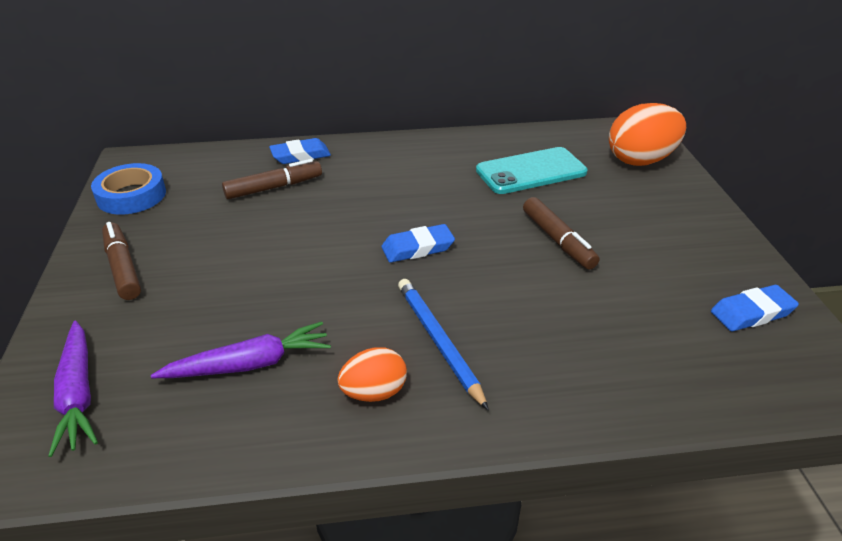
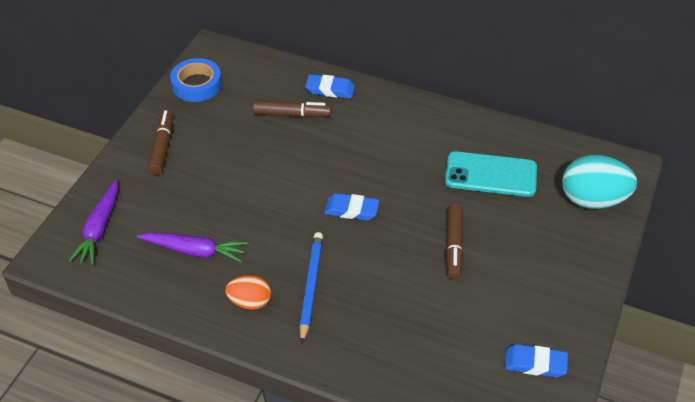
camera: 30 degrees right, 10 degrees up
(641, 160) = (592, 200): orange egg -> turquoise egg

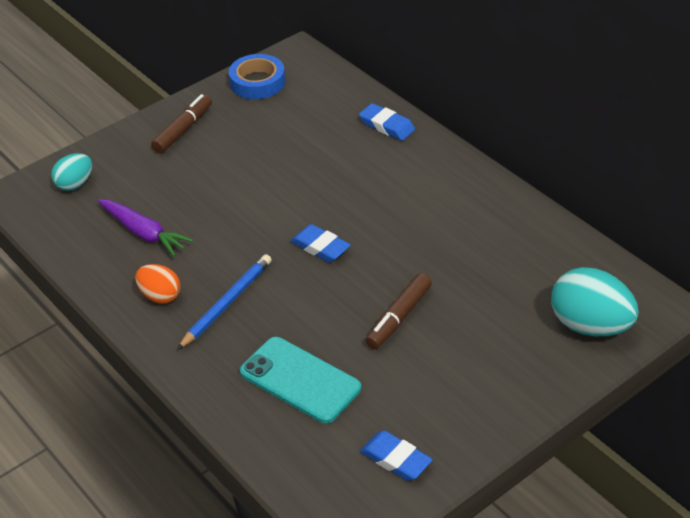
camera: 30 degrees right, 5 degrees down
(99, 228) = (75, 184): purple carrot -> turquoise egg
(292, 114) = (329, 138): brown marker -> none
(491, 174) = (494, 262): turquoise phone -> turquoise phone (300, 380)

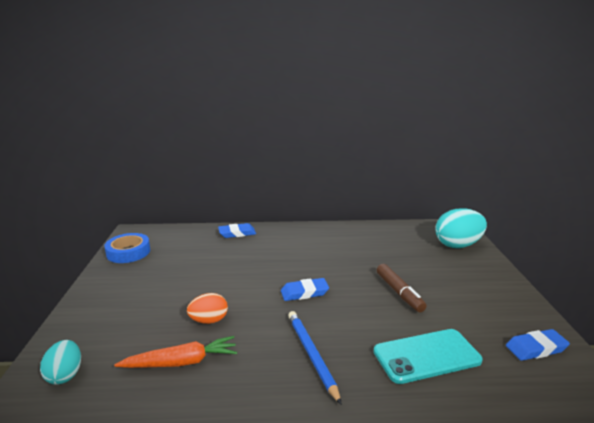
camera: 55 degrees left, 20 degrees down
(144, 233) = (181, 362): purple carrot -> orange carrot
(160, 296) = (263, 387): orange egg -> orange egg (209, 320)
(183, 130) = (113, 295): brown marker -> none

